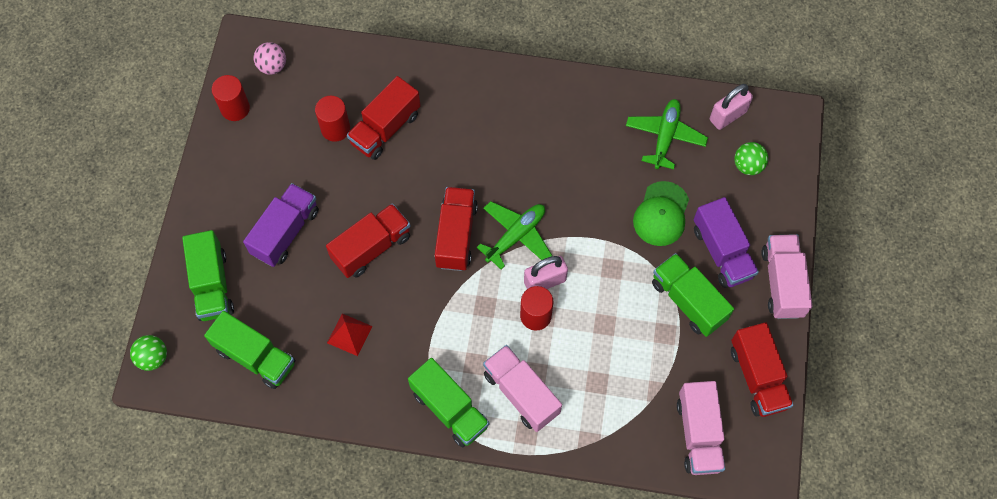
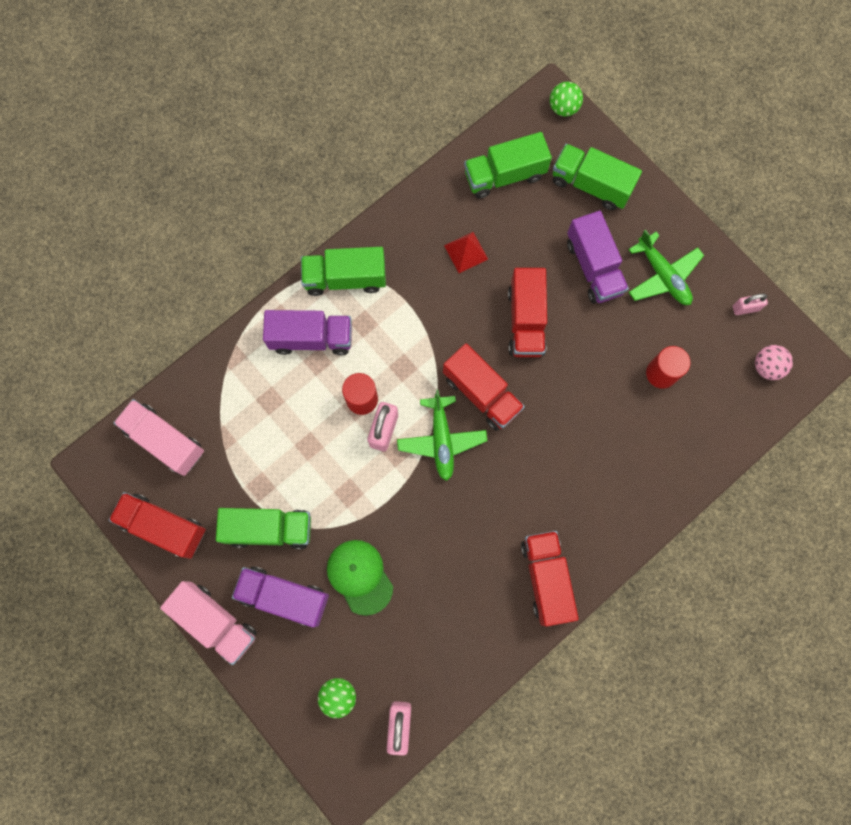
camera: 130 degrees right, 10 degrees up
(235, 108) = (745, 308): red cylinder -> pink padlock
(385, 128) = (629, 413): red truck -> red truck (546, 578)
(521, 393) = (311, 338): pink truck -> purple truck
(665, 137) = (426, 647): green plane -> green plane (662, 275)

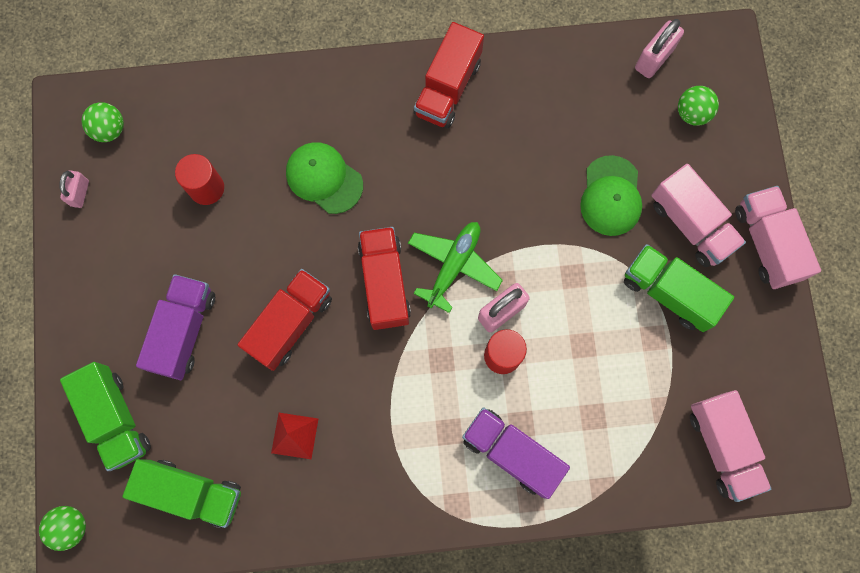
camera: 145 degrees left, 0 degrees up
(164, 526) = (769, 362): red truck -> none
(284, 596) = (690, 224): purple truck -> pink truck
(345, 278) = (435, 494): green truck -> none
(584, 439) = (324, 178): none -> green cap
(662, 275) = (127, 276): green plane -> none
(745, 308) = (80, 193): pink padlock -> pink padlock turned 75 degrees clockwise
(766, 367) = (109, 129): pink ball -> green ball

